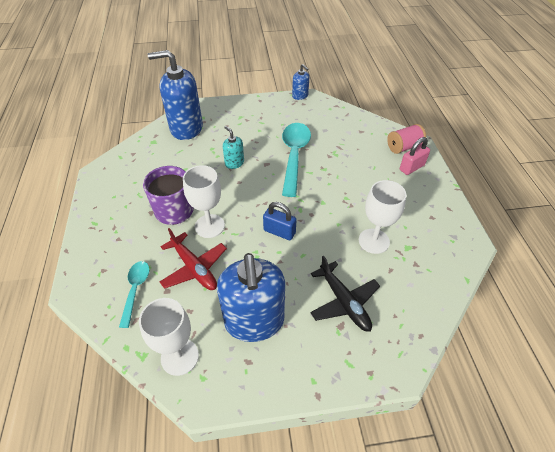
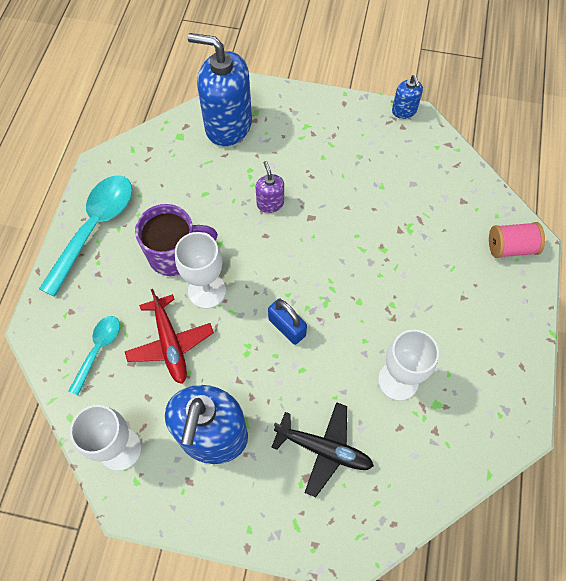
camera: 20 degrees right, 15 degrees up
(234, 163) = (270, 203): turquoise soap dispenser -> purple soap dispenser
(294, 156) = (352, 215): turquoise spoon -> turquoise spoon (95, 228)
(344, 302) = (324, 449): black plane -> black plane turned 60 degrees counterclockwise
(412, 167) = (504, 285): pink padlock -> none

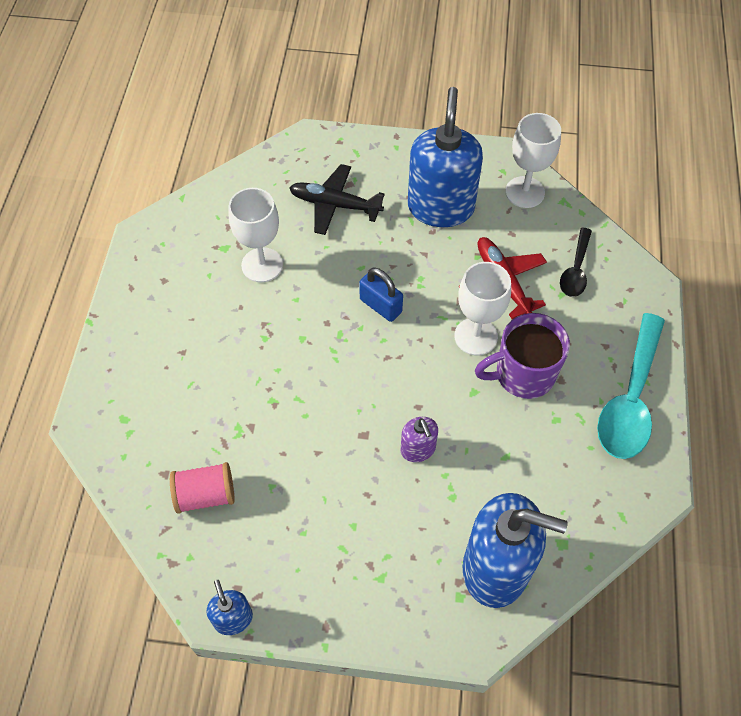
camera: 175 degrees right, 5 degrees down
(98, 350) = (575, 270): turquoise spoon -> black spoon
(511, 247) = (114, 415): pink spool -> pink spool (205, 495)

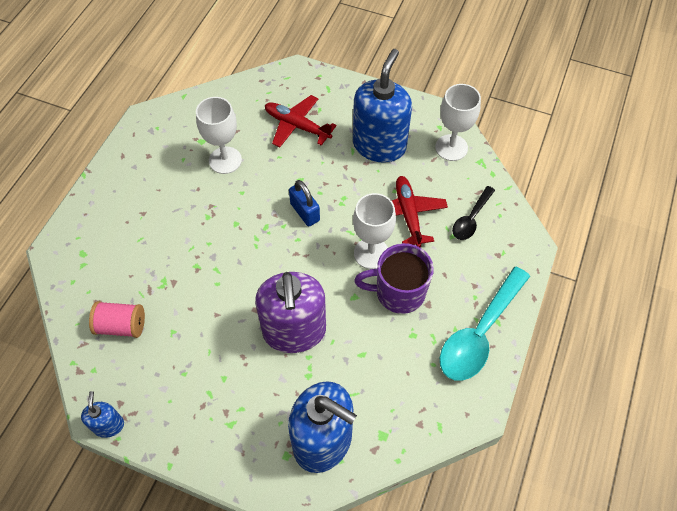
camera: 15 degrees right, 0 degrees up
(335, 205) = (297, 126): black plane -> red plane
(418, 449) = (294, 331): purple soap dispenser -> purple soap dispenser, size x2.15

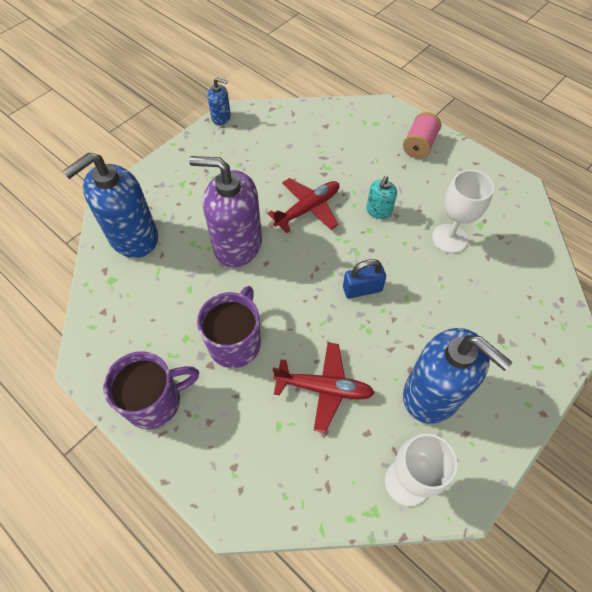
camera: 110 degrees right, 0 degrees up
(121, 326) = (298, 136): pink spool -> pink spool (419, 145)
(210, 221) = (378, 211): none -> turquoise soap dispenser
(297, 126) = (482, 315): red plane -> red plane (308, 209)
(371, 253) = (290, 333): white goblet -> none
(471, 219) = (293, 457): black spoon -> none
(479, 333) = (155, 401): turquoise spoon -> purple mug

